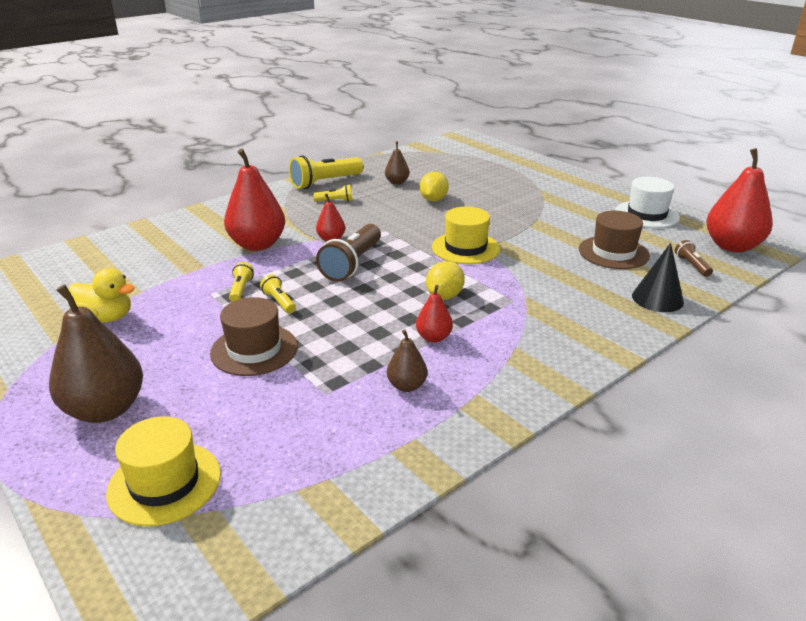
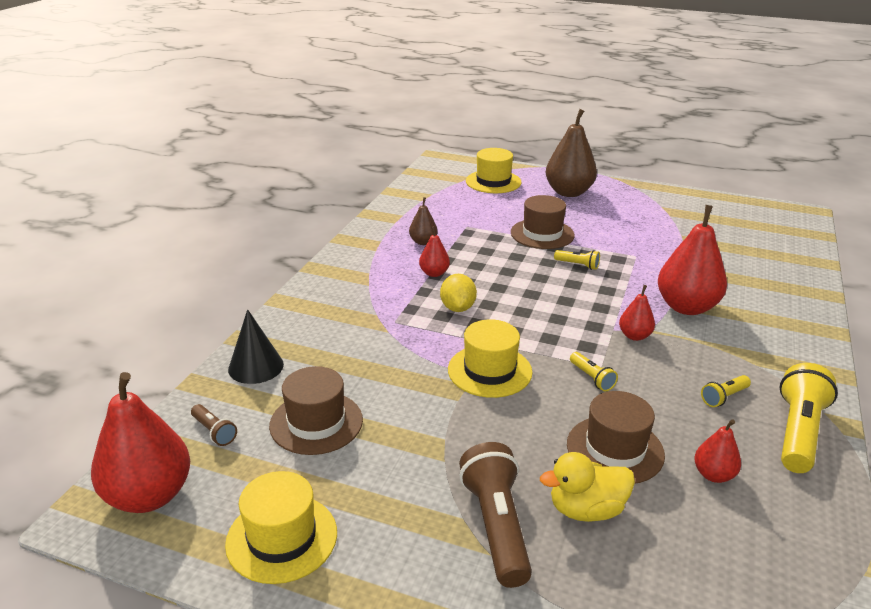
camera: 150 degrees right, 0 degrees up
(106, 318) = (665, 224): yellow duck -> yellow duck (586, 509)
(241, 289) = (621, 265): yellow flashlight -> yellow flashlight (592, 378)
(352, 264) = (573, 314): brown flashlight -> brown flashlight (496, 526)
(397, 182) = (713, 475): brown pear -> red pear
(433, 200) = (615, 449): yellow lemon -> brown hat
(646, 214) = (282, 538): white hat -> yellow hat

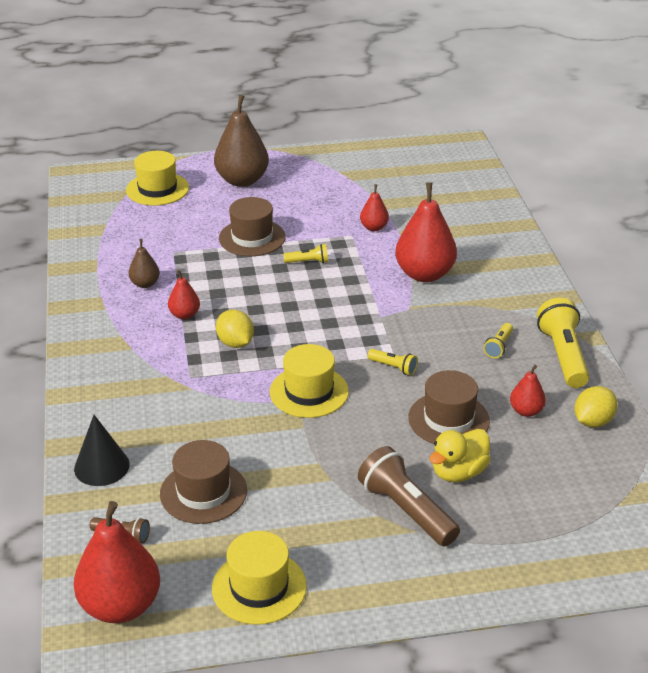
camera: 30 degrees left, 5 degrees up
(634, 336) = (401, 317): red pear -> red pear (374, 227)
(794, 519) = (593, 421): none -> yellow lemon

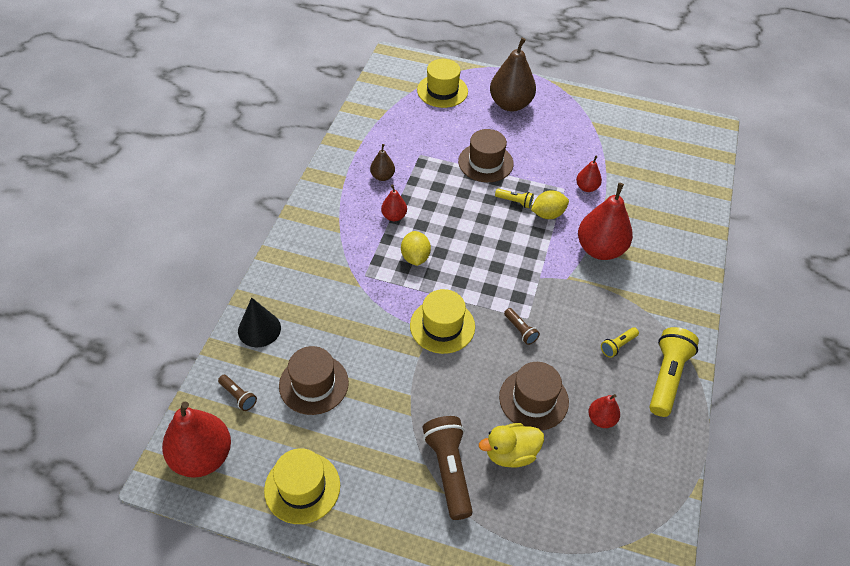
camera: 25 degrees right, 15 degrees up
(393, 367) = (520, 330): yellow flashlight -> brown flashlight
(593, 421) = (651, 454): yellow lemon -> yellow lemon (548, 214)

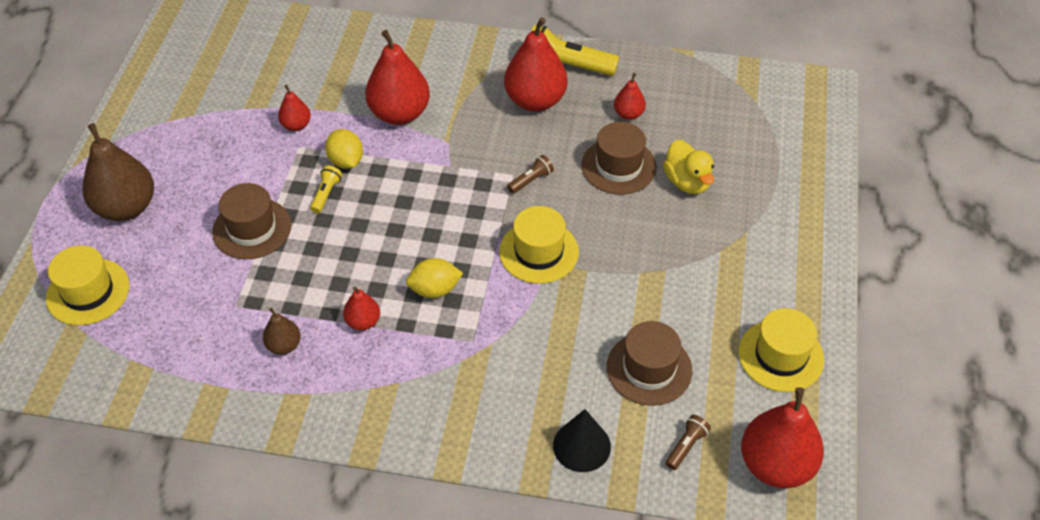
camera: 95 degrees left, 0 degrees up
(448, 470) = (721, 230): brown flashlight -> none
(618, 345) = (535, 100): yellow flashlight -> red pear

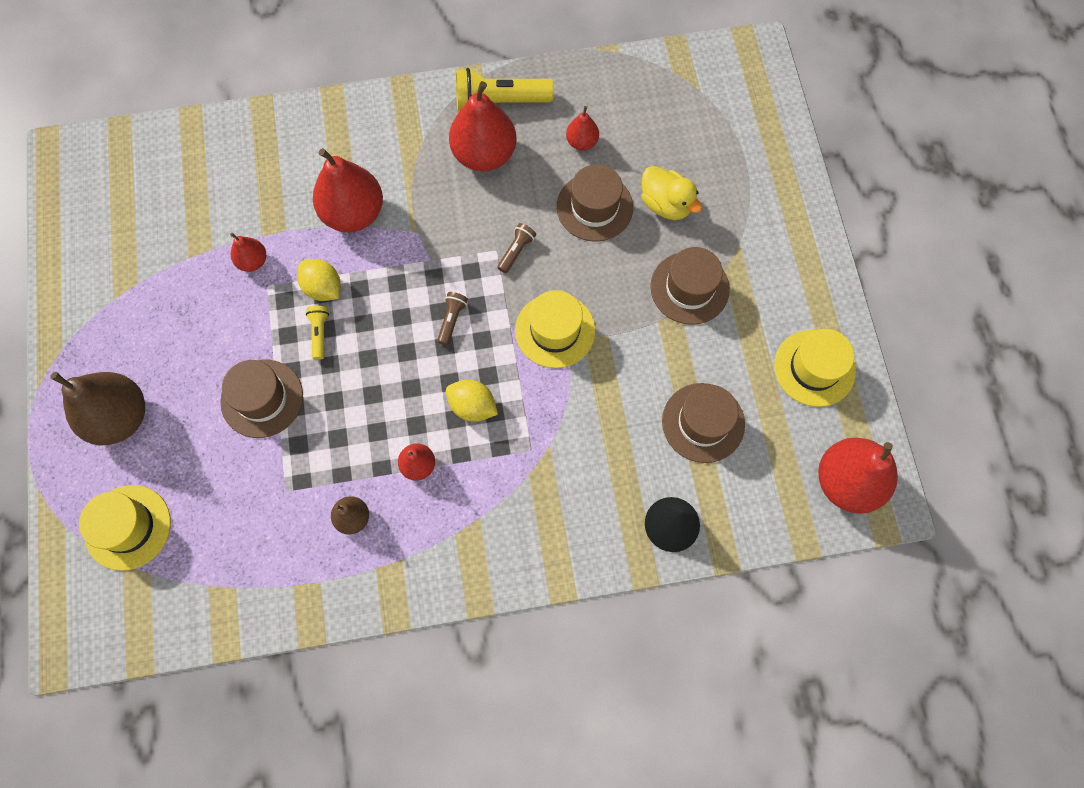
camera: 20 degrees left, 20 degrees up
(435, 290) = (472, 406): yellow lemon -> yellow lemon turned 60 degrees clockwise
(682, 254) = (689, 288): none -> brown hat
(686, 446) = (763, 491): brown flashlight -> brown flashlight (452, 320)

